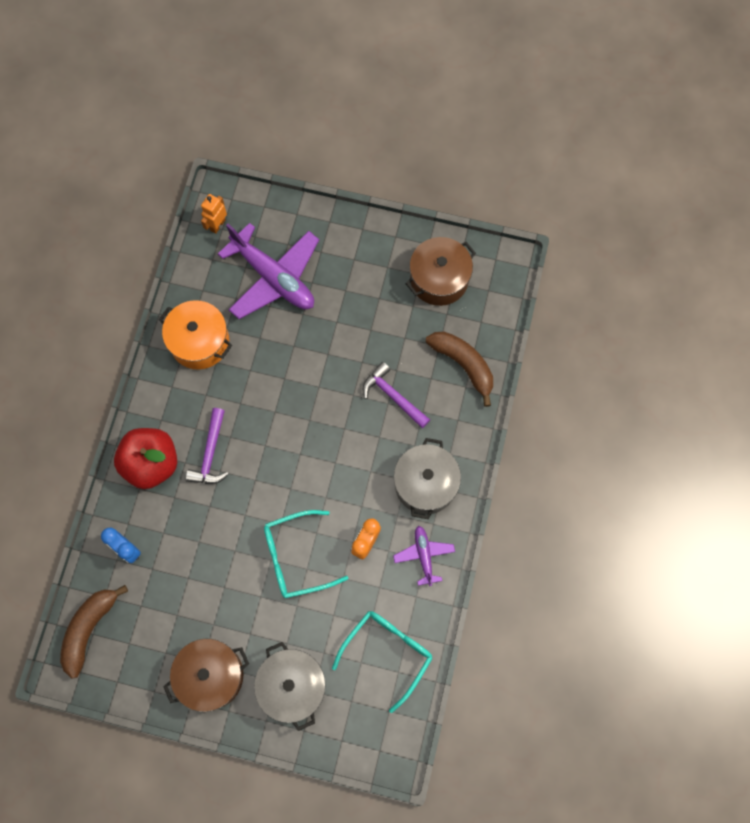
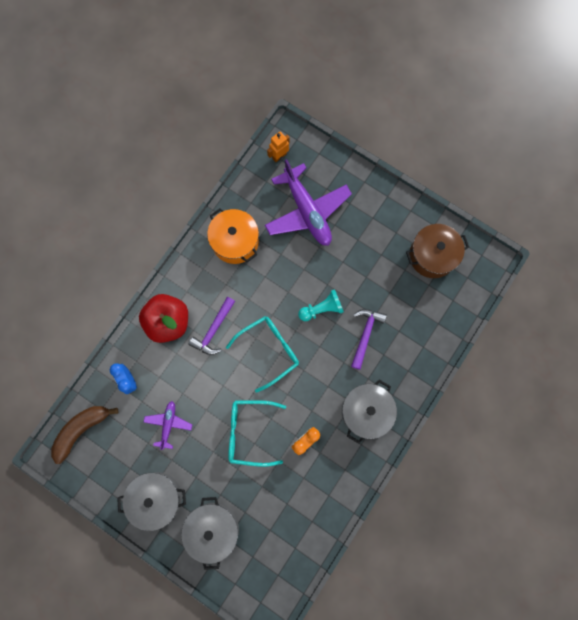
camera: 20 degrees right, 5 degrees up
(211, 675) = (156, 498): brown pot -> grey pot
(331, 384) = (322, 309): none -> turquoise pawn
(387, 652) = (292, 530): turquoise glasses -> turquoise glasses (269, 350)
(393, 396) = (365, 335): purple hammer -> purple hammer turned 45 degrees clockwise
(424, 555) = (345, 466): purple plane -> purple plane (168, 424)
(463, 364) = (427, 329): brown banana -> none

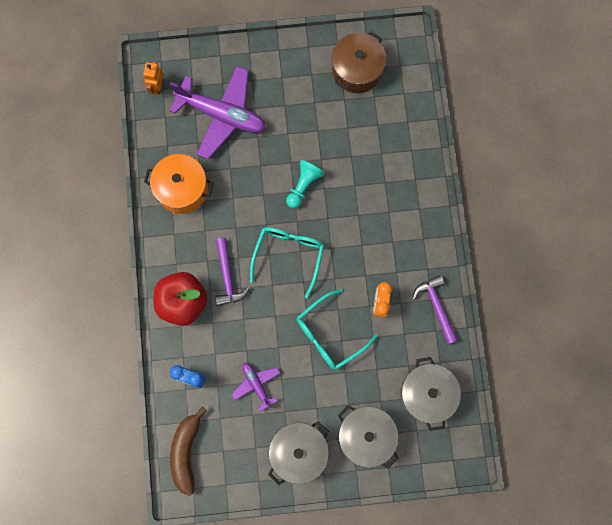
camera: 40 degrees left, 0 degrees up
(365, 335) = (356, 178): purple hammer -> purple hammer (436, 307)
(366, 411) = (409, 239): grey pot -> grey pot (426, 394)

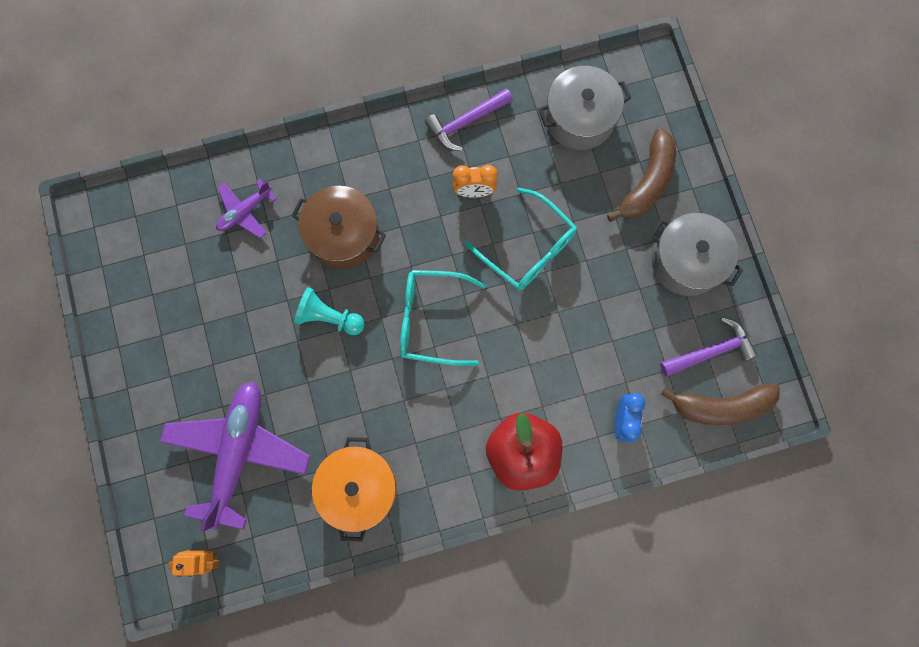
camera: 100 degrees left, 0 degrees up
(227, 276) = (475, 397): purple hammer -> purple hammer (710, 351)
(256, 385) = (613, 330): purple plane -> purple plane (245, 211)
(357, 70) = (148, 272): brown pot -> brown pot (343, 235)
(366, 436) = (647, 182): grey pot -> brown banana

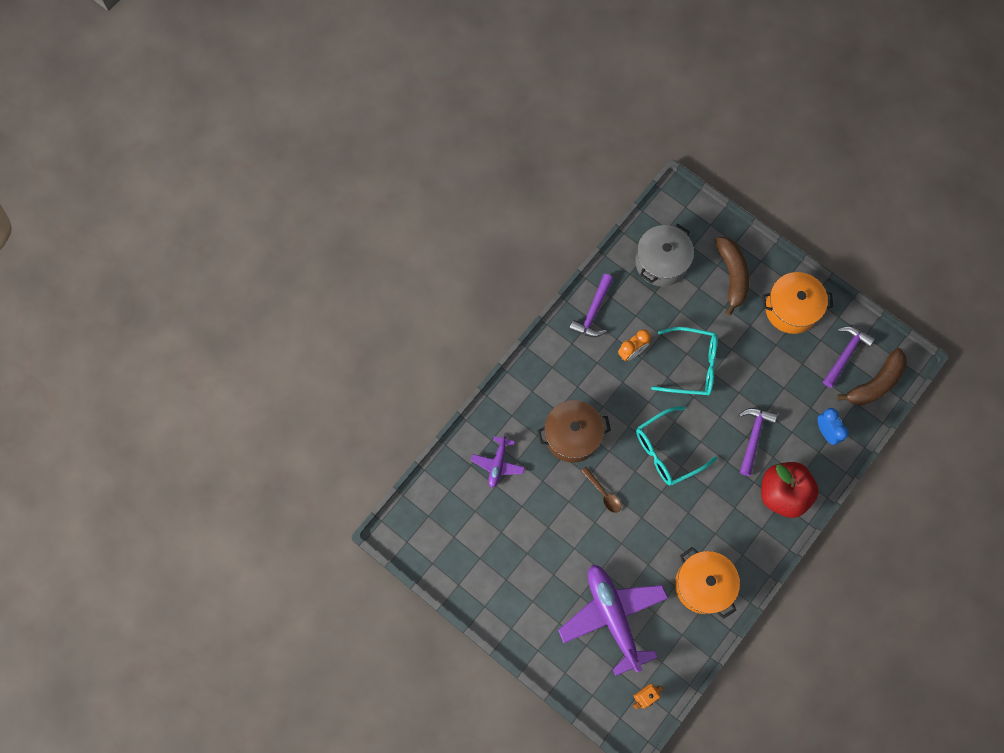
camera: 35 degrees left, 5 degrees down
(329, 317) = (603, 493): turquoise pawn -> brown spoon
(536, 370) = (753, 437): none -> purple hammer
(686, 261) = (791, 309): grey pot -> orange pot

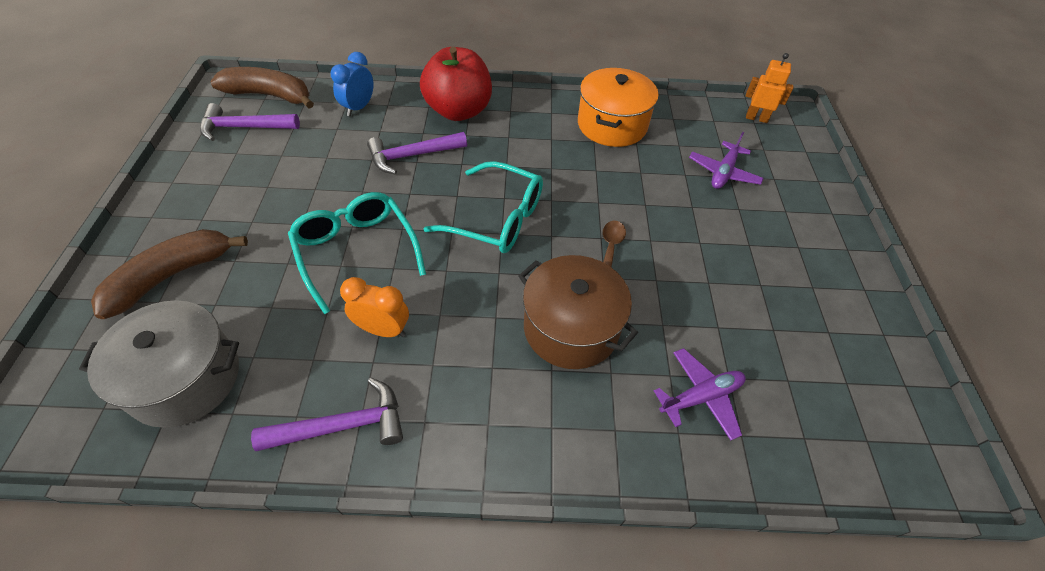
camera: 130 degrees left, 20 degrees down
(613, 617) = (723, 172): purple plane -> purple plane, size x0.50
(791, 309) = (201, 194): orange pot -> none

